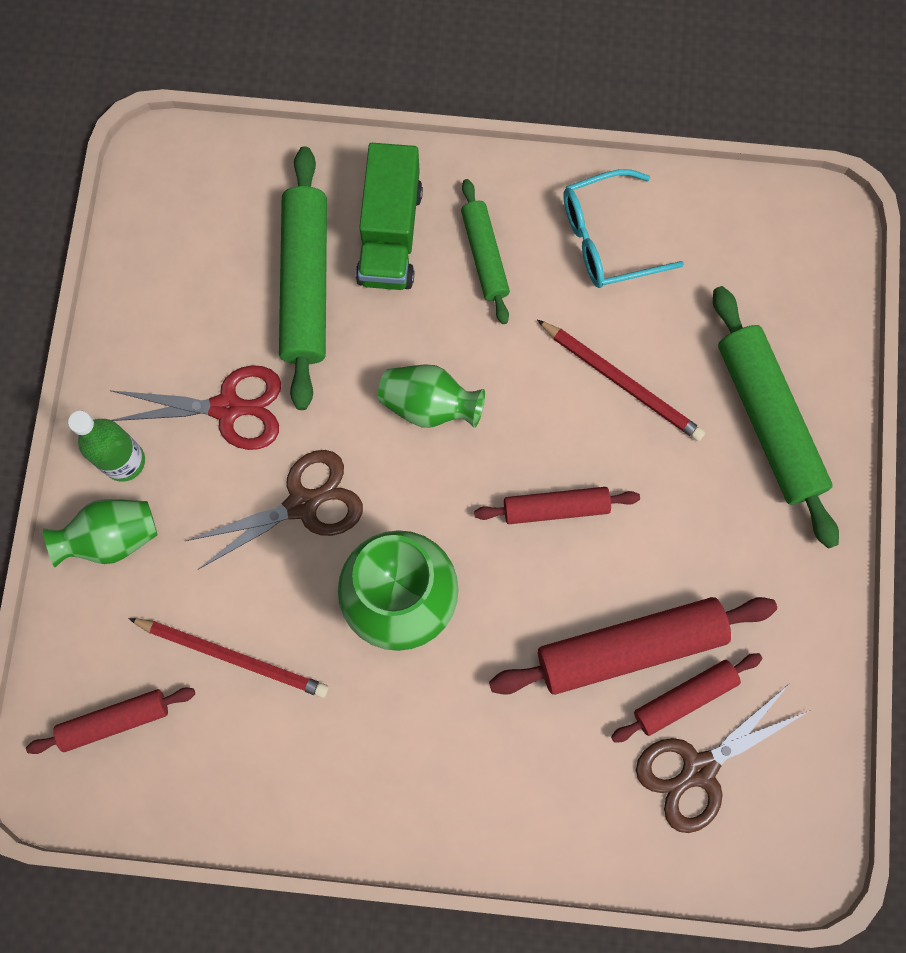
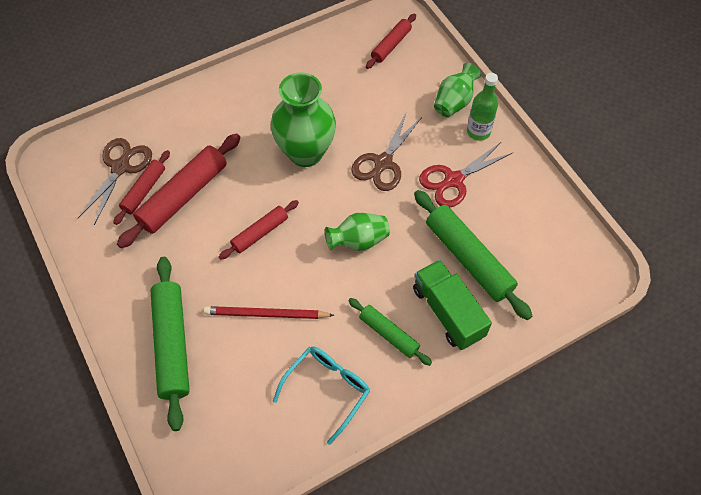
camera: 145 degrees right, 15 degrees down
(233, 657) = (362, 91): red pencil -> none
(768, 420) = (172, 344): green rolling pin -> green rolling pin turned 45 degrees clockwise

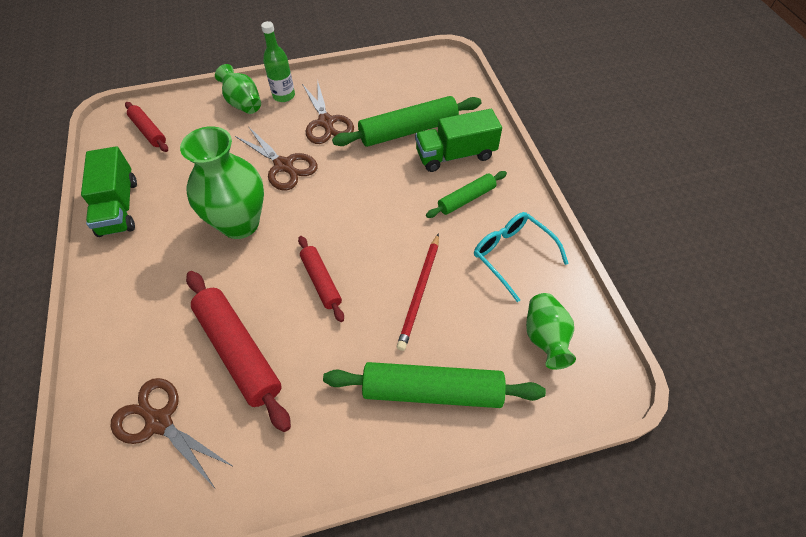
camera: 75 degrees left, 5 degrees down
(144, 190) = (210, 396): red rolling pin -> none
(300, 62) = (118, 207): none -> green truck
(358, 241) = (362, 201): green vase -> green vase (545, 338)
(453, 180) = (326, 122): red scissors -> brown scissors

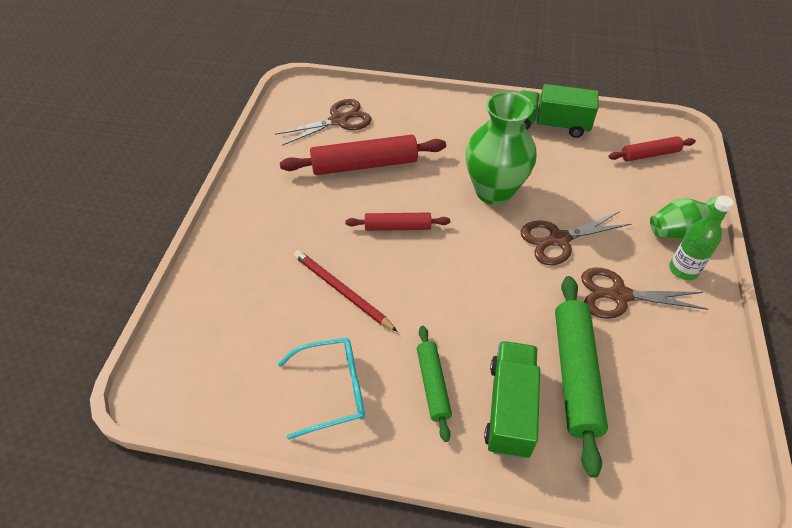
camera: 115 degrees right, 5 degrees down
(432, 391) = (249, 262): green rolling pin -> none
(545, 338) = (229, 367): green vase -> none

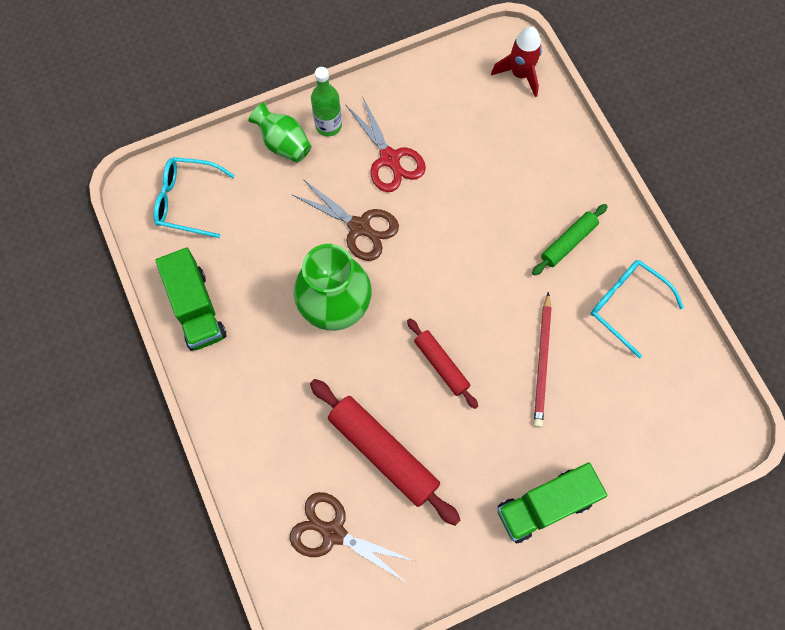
camera: 125 degrees left, 20 degrees up
(510, 408) = (546, 185): green truck -> green truck (545, 505)
(575, 374) = (487, 158): green rolling pin -> none
(619, 295) = (389, 158): brown scissors -> red scissors
(649, 154) = (187, 201): red rolling pin -> turquoise glasses
(674, 479) = (520, 74): none -> red rocket

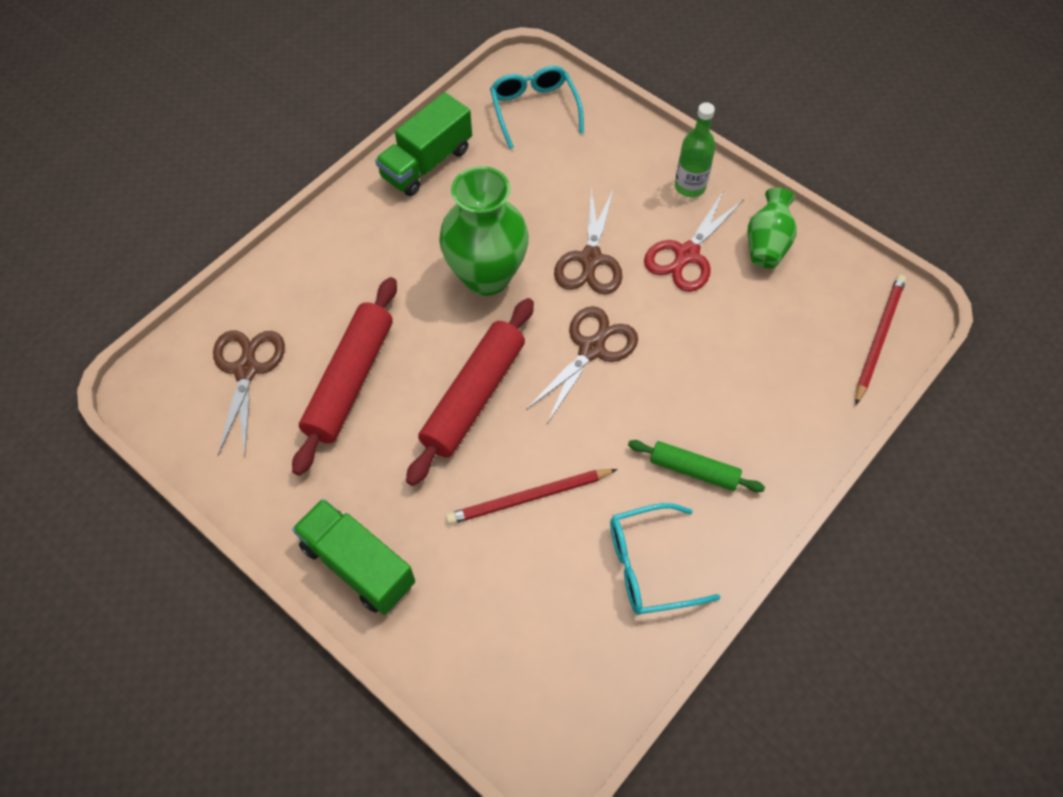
camera: 65 degrees right, 10 degrees down
(284, 144) = (644, 158): green vase -> green vase (767, 244)
(440, 263) = (591, 349): none -> brown scissors
(441, 365) = (474, 397): red rolling pin -> red rolling pin, size x1.73
(520, 74) = (878, 338): red rocket -> red pencil
(626, 305) = (649, 566): turquoise glasses -> turquoise glasses turned 120 degrees counterclockwise

